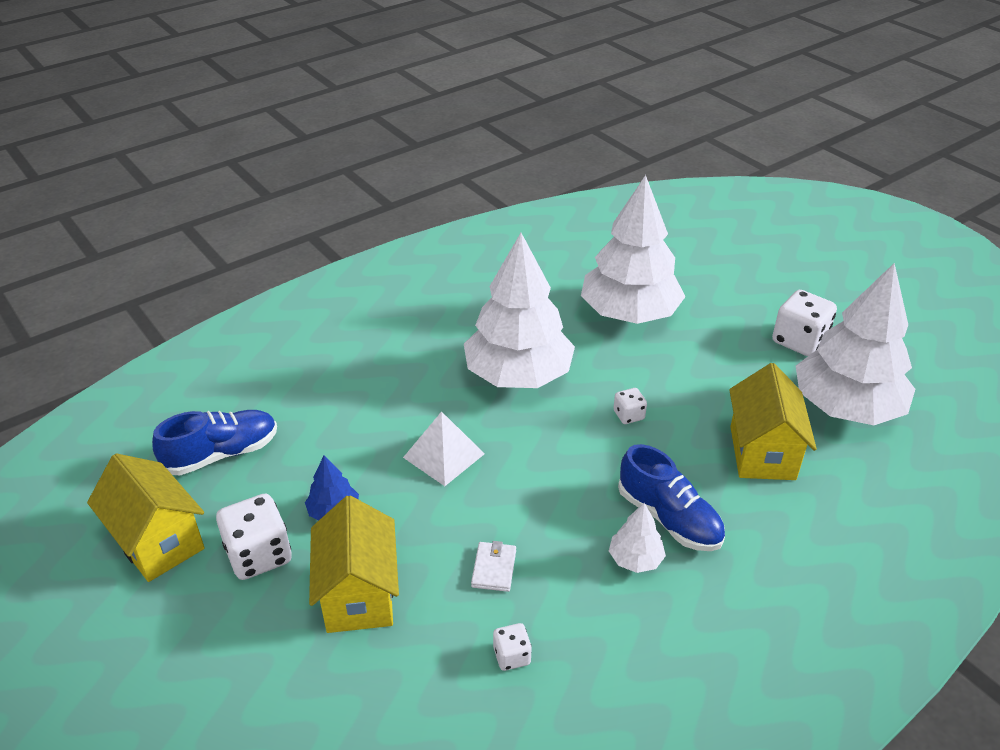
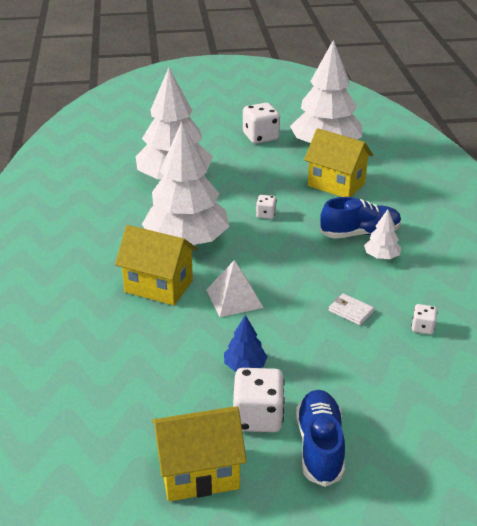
camera: 60 degrees left, 5 degrees down
(221, 454) = (129, 410): blue shoe -> blue shoe (320, 446)
(359, 594) = (331, 377): yellow house -> yellow house (159, 286)

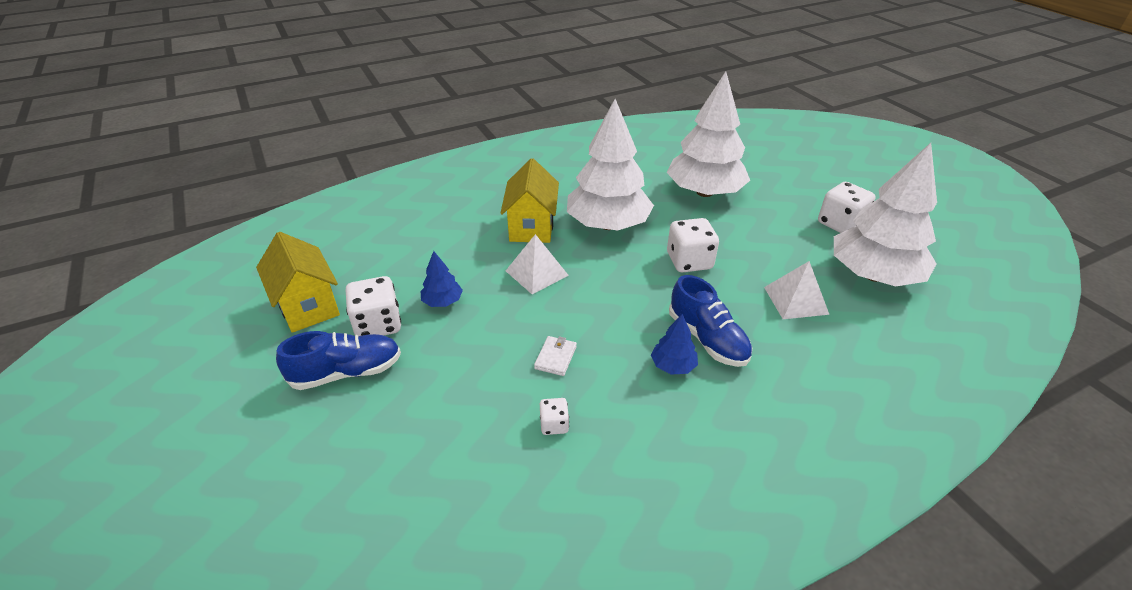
camera: 70 degrees right, 5 degrees up
(266, 214) = (689, 261): white dice -> white dice, size x1.92
(336, 184) = (795, 300): yellow house -> white pyramid
(381, 256) = (673, 365): white tree -> blue tree

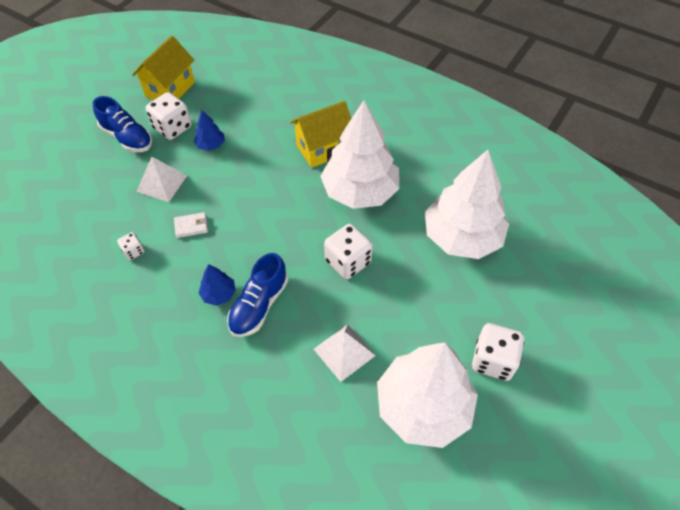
camera: 60 degrees right, 15 degrees up
(537, 273) = (271, 177): white pyramid -> white pyramid (162, 183)

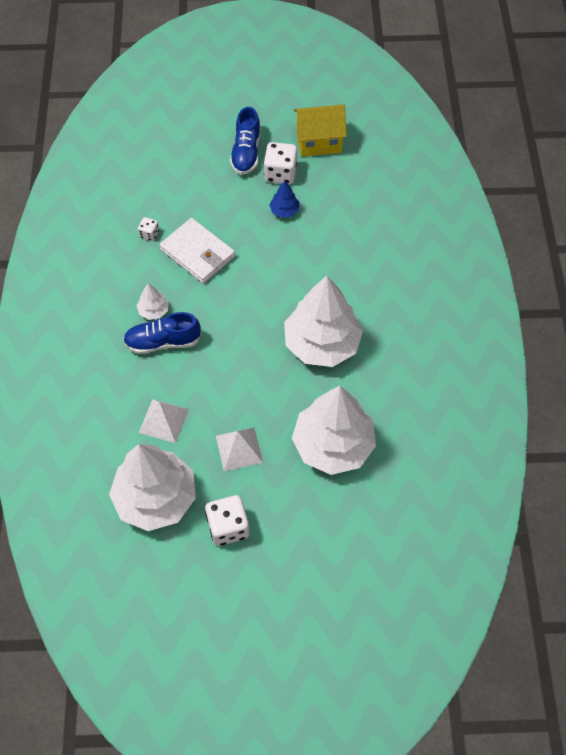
camera: 55 degrees right, 5 degrees up
(162, 183) = (221, 206): white pyramid -> white pyramid (239, 449)
(191, 226) = (198, 253): white wallet -> white wallet, size x2.18
(219, 294) = (154, 310): blue tree -> white tree
(323, 149) = (346, 290): yellow house -> none
(348, 262) = (245, 376): white dice -> none

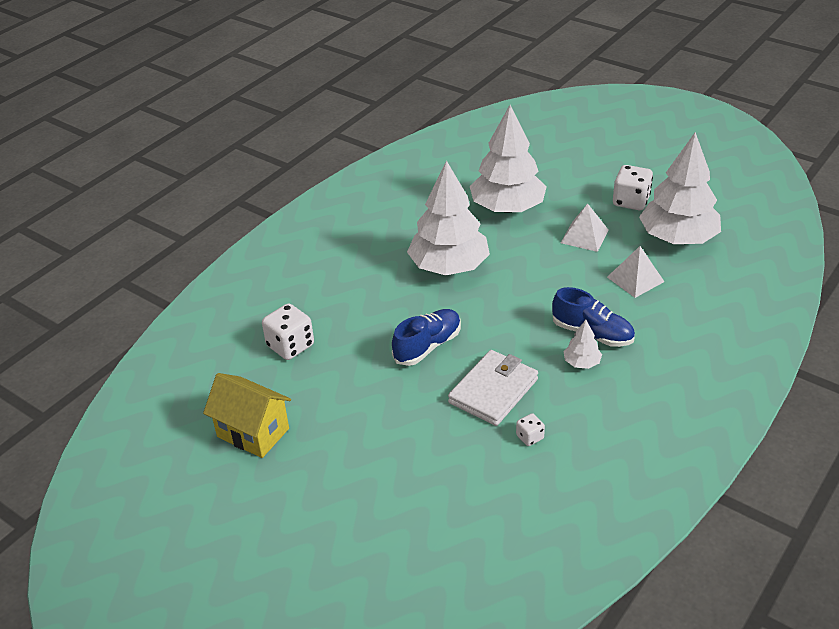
camera: 140 degrees left, 20 degrees down
(198, 253) = (493, 391): white wallet -> white wallet turned 45 degrees clockwise
(246, 153) = (341, 467): blue shoe -> blue shoe (427, 346)
(280, 173) = (330, 422): white dice -> white dice (290, 346)
(284, 211) = (366, 384): blue tree -> none

